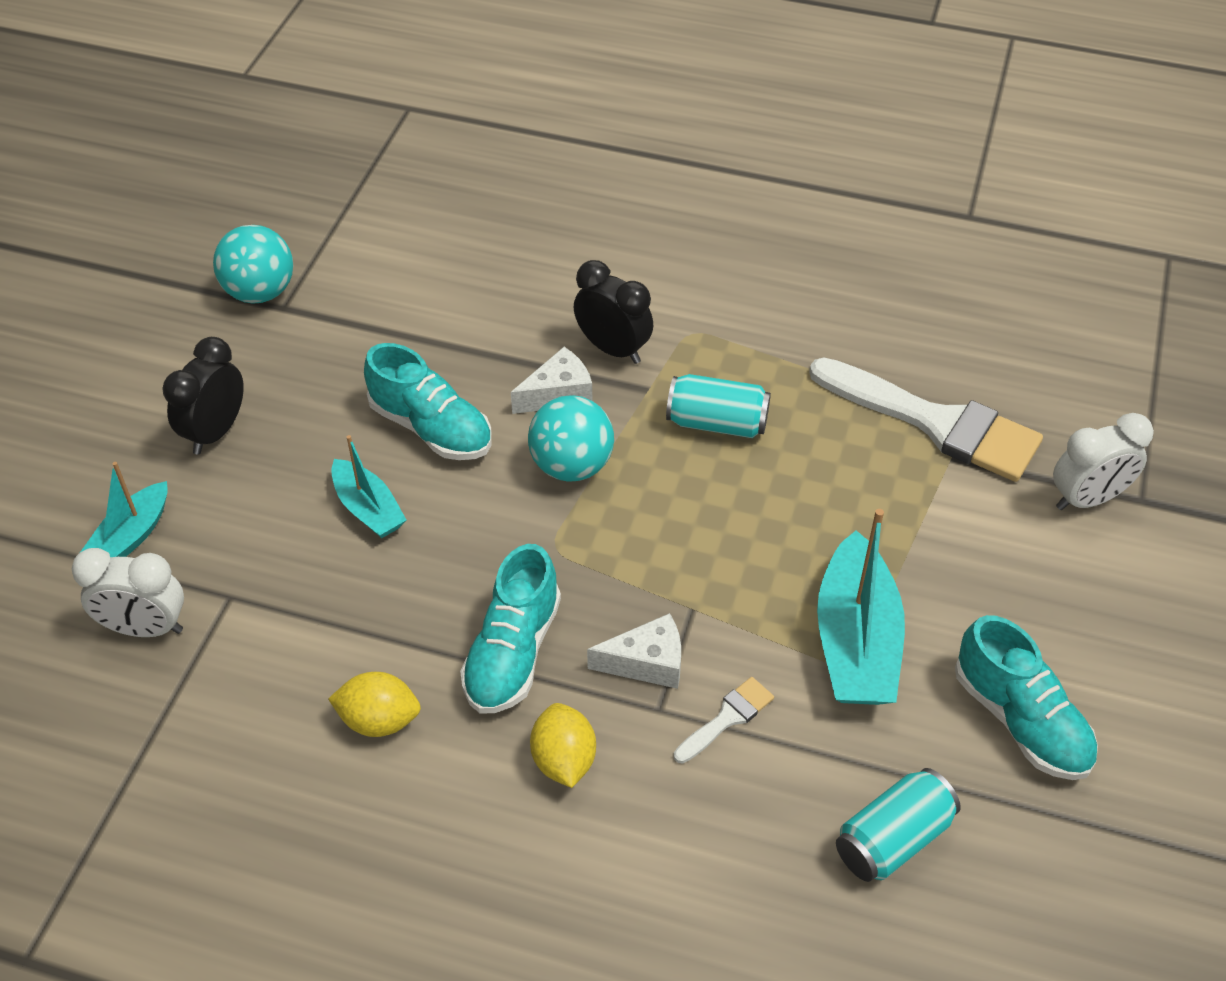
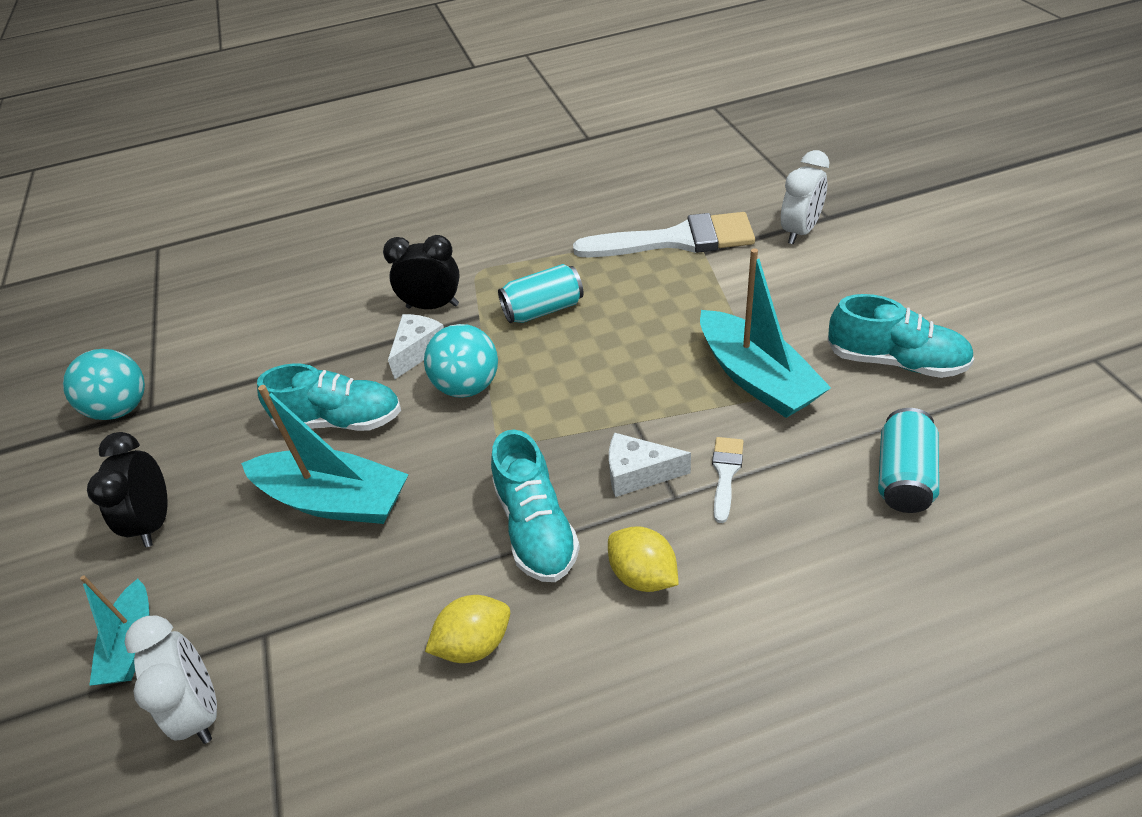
camera: 30 degrees left, 5 degrees down
(145, 628) = (201, 709): white clock -> white clock turned 90 degrees counterclockwise
(368, 508) = (334, 500): turquoise boat -> turquoise boat, size x1.71
(647, 663) = (638, 474): white cheese -> white cheese turned 135 degrees counterclockwise

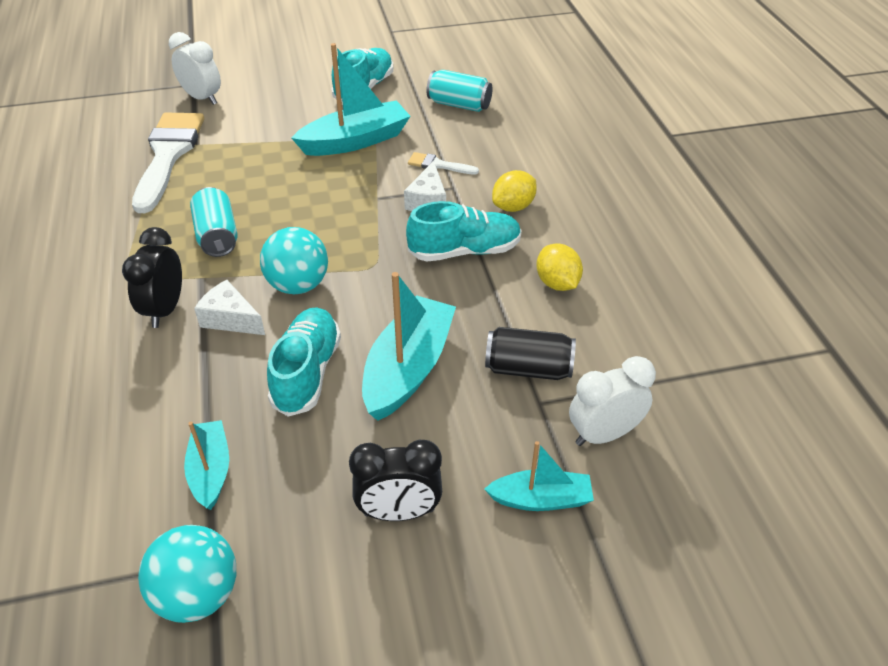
camera: 90 degrees left, 0 degrees up
(236, 385) = (210, 471): none -> turquoise boat
(318, 618) = (528, 369): none -> black can

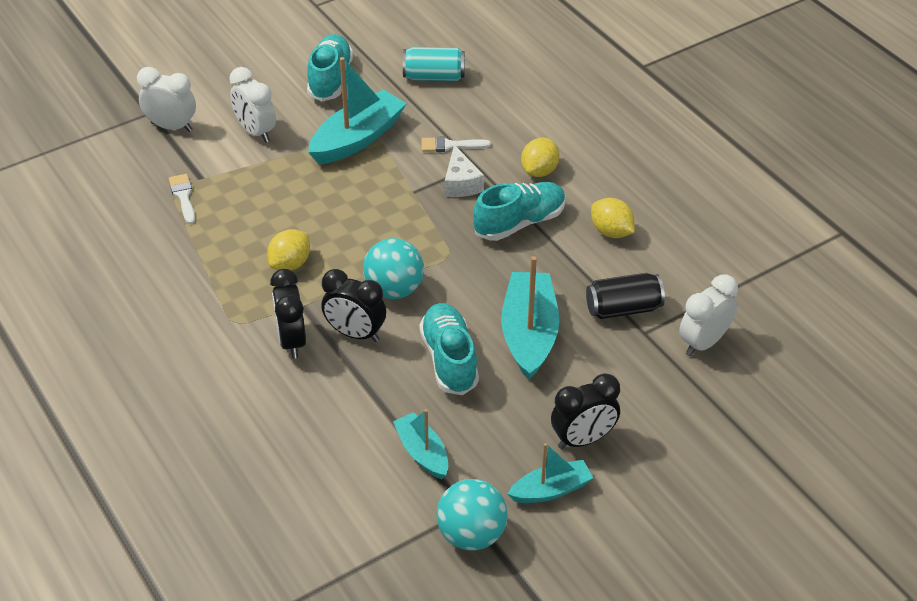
camera: 20 degrees left, 0 degrees up
(168, 155) = (183, 196): white brush -> white brush, size x0.44
(217, 236) = (290, 264): turquoise can -> yellow lemon
(230, 319) = (355, 334): white cheese -> black clock
(269, 117) = (256, 132): none -> white clock
(540, 499) = (680, 401): turquoise boat -> turquoise boat (550, 490)

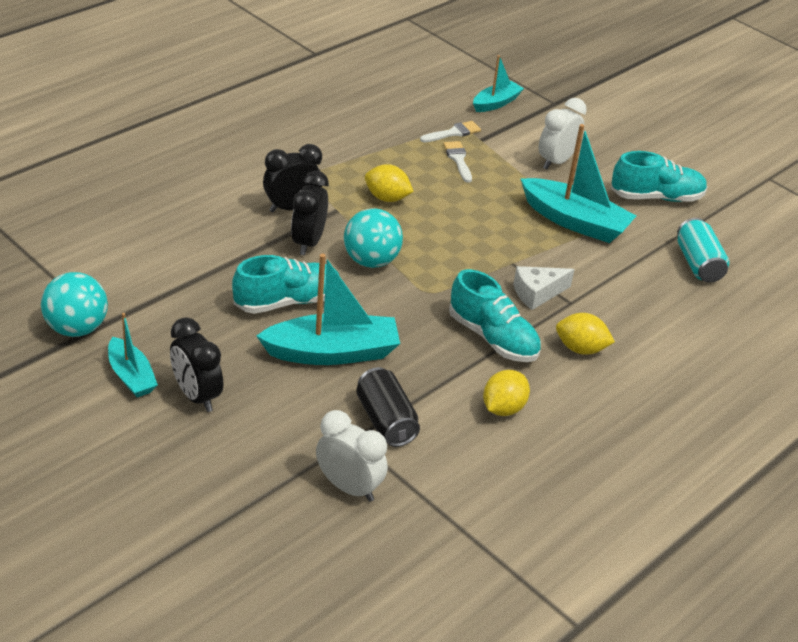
camera: 75 degrees right, 5 degrees down
(171, 127) = (541, 116): white clock -> none
(422, 453) = (170, 293): turquoise boat -> turquoise boat (496, 103)
(450, 145) = (593, 282): white brush -> white brush (458, 159)

